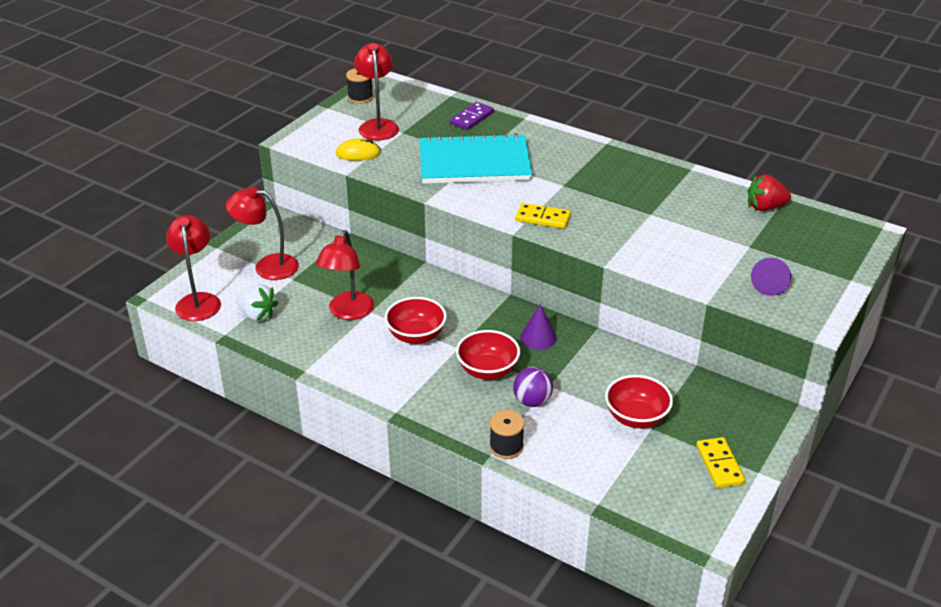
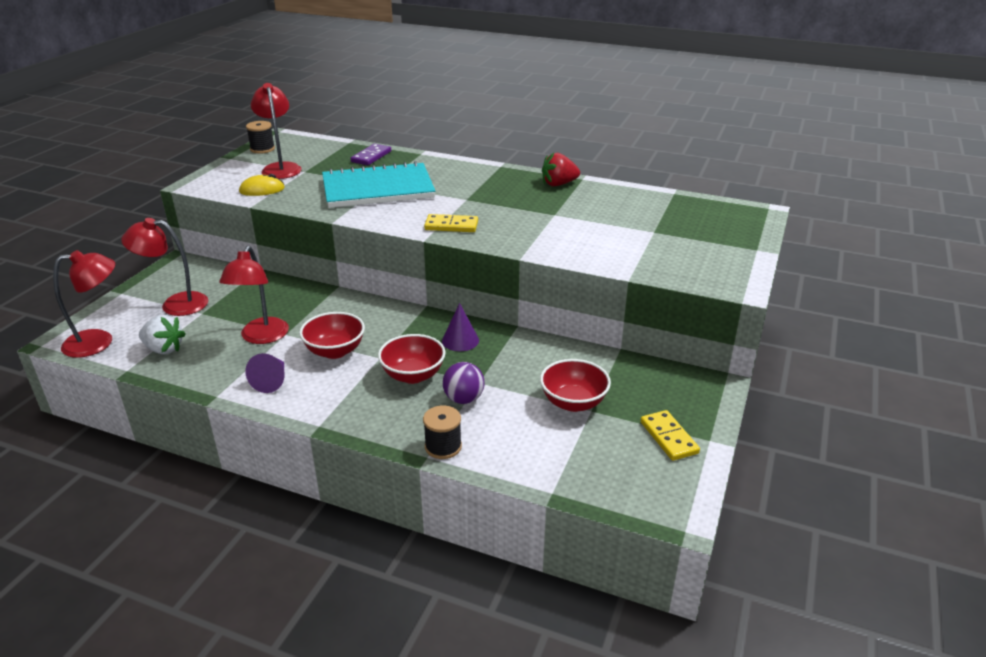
camera: 10 degrees left, 5 degrees down
(198, 301) = (99, 342): red lamp -> red lamp turned 90 degrees clockwise
(765, 207) = (658, 201): red strawberry -> red strawberry (558, 184)
(769, 284) = (682, 260): purple cone -> purple cone (271, 381)

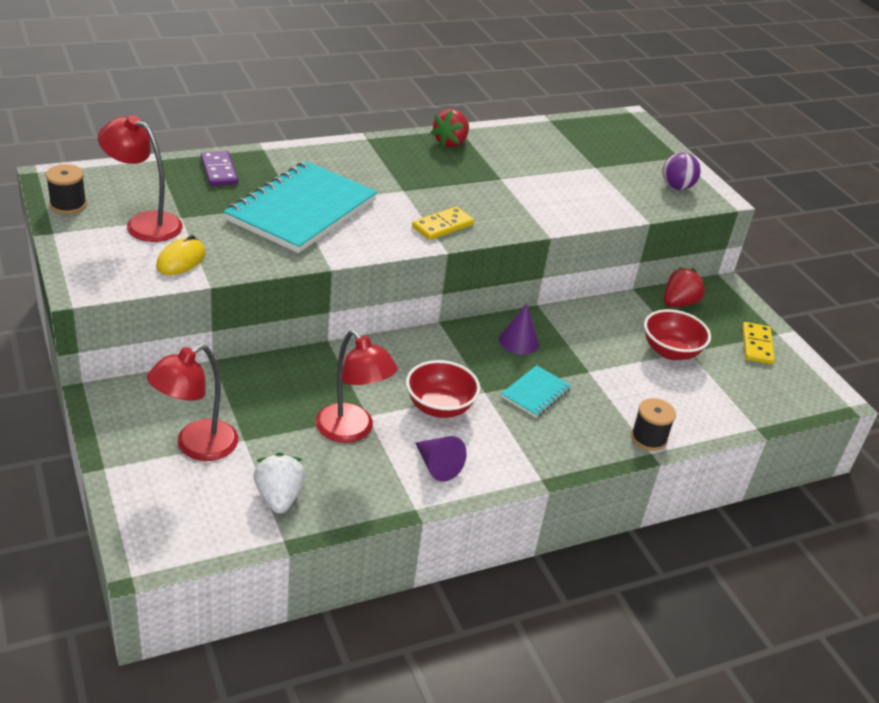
camera: 50 degrees left, 5 degrees up
(99, 342) = (193, 532): red lamp -> none
(164, 349) = (279, 497): white strawberry -> white strawberry turned 75 degrees counterclockwise
(413, 375) = (535, 393): red bowl -> turquoise notebook
(464, 399) = (601, 391): purple ball -> purple ball (676, 187)
(645, 375) = (678, 303): none -> red strawberry
(668, 437) = (756, 345): yellow domino -> yellow domino turned 75 degrees clockwise

